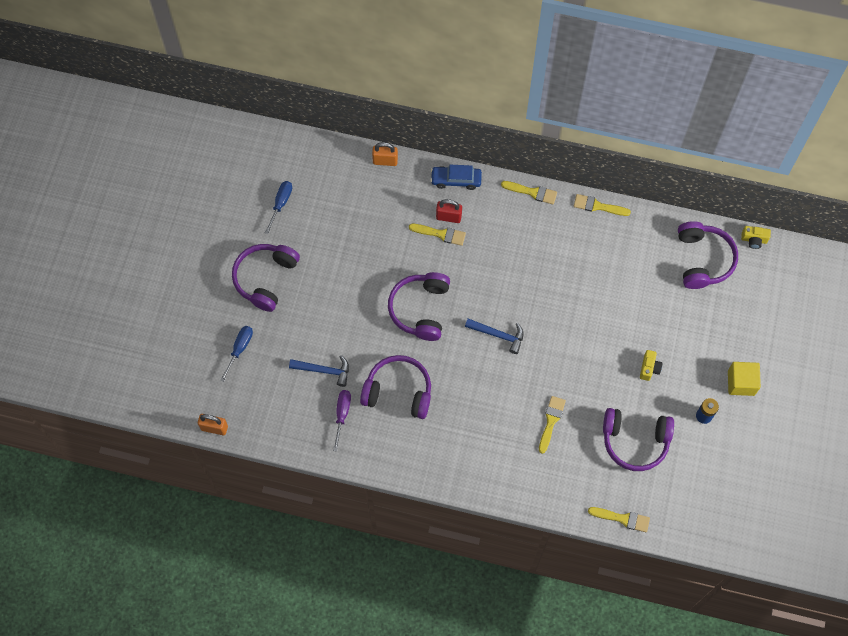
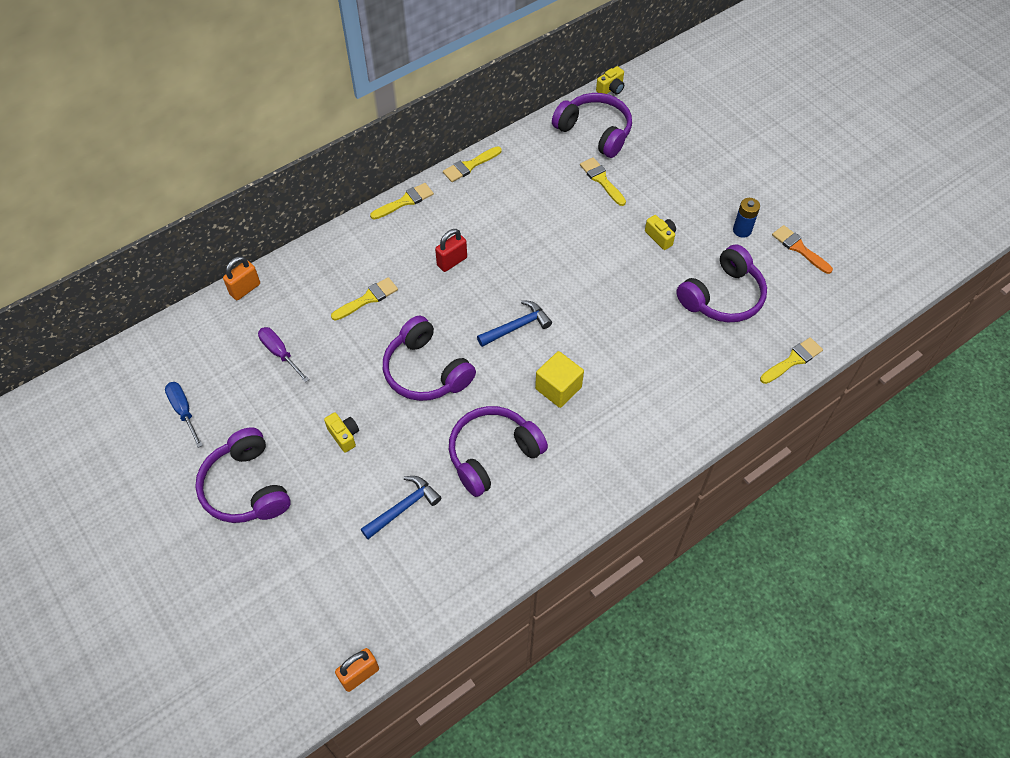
camera: 50 degrees left, 10 degrees down
(240, 348) = (296, 574): blue screwdriver -> none
(340, 301) = (344, 435): none -> yellow camera
(342, 414) = (468, 526): purple screwdriver -> purple screwdriver (279, 353)
(448, 217) = (358, 280): red padlock -> red padlock (452, 261)
(456, 180) = (328, 248): blue car -> none
(551, 421) = (644, 347): yellow brush -> yellow brush (601, 180)
(722, 463) = (799, 248): none -> orange brush
(741, 383) = (733, 184): yellow cube -> yellow cube (558, 388)

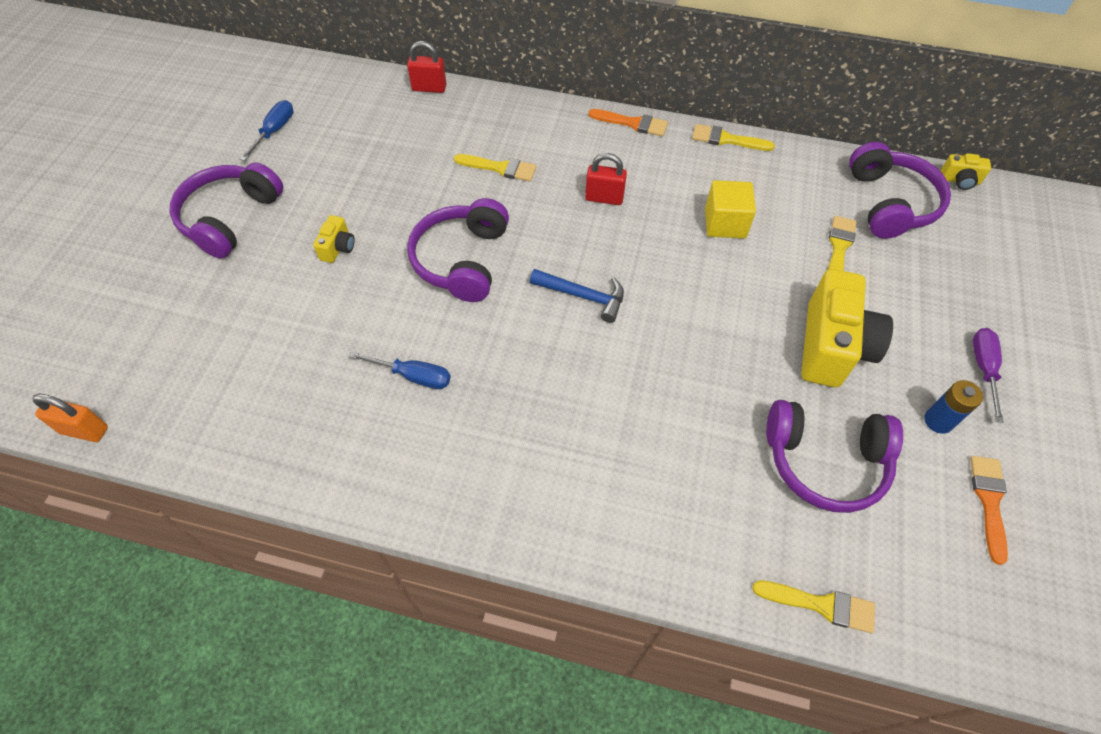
camera: 50 degrees right, 0 degrees up
(245, 289) = (429, 88): orange padlock -> red padlock
(279, 353) = (386, 149): purple screwdriver -> purple screwdriver (983, 368)
(403, 507) = (295, 343): blue hammer -> none
(405, 201) = (632, 123): yellow brush -> orange brush
(493, 454) = (414, 376): purple headphones -> blue screwdriver
(558, 388) = (544, 380): yellow cube -> yellow cube (725, 223)
(660, 237) = (832, 347): yellow camera -> yellow camera, size x2.23

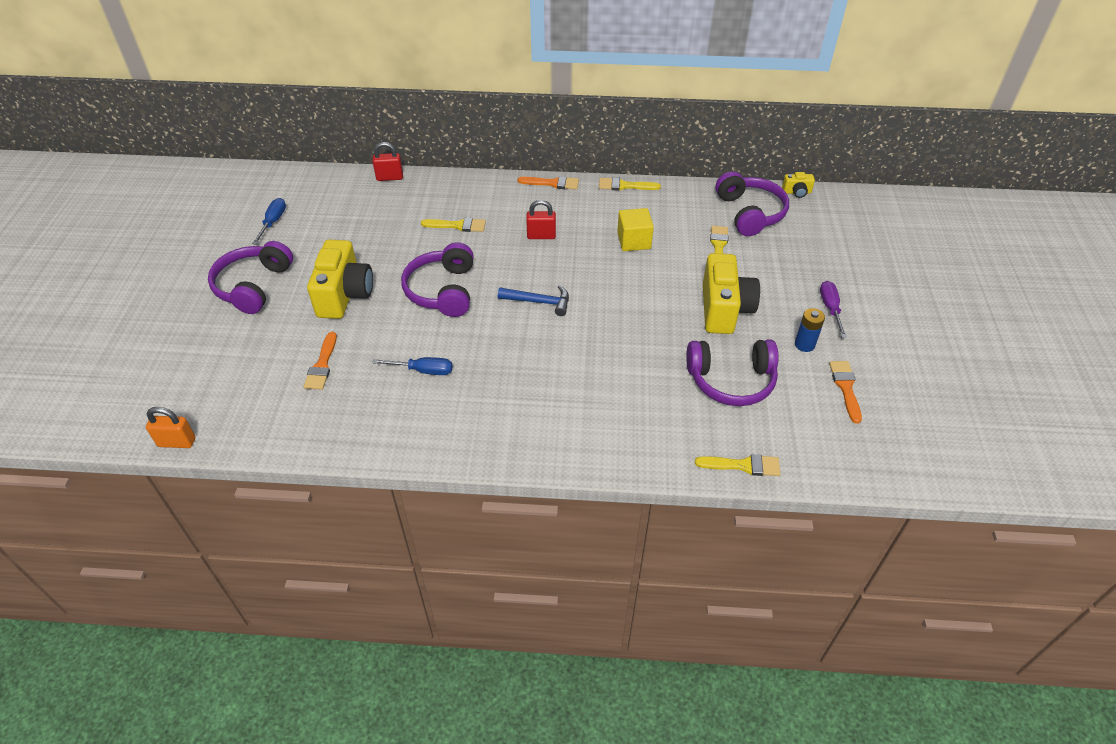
camera: 10 degrees left, 10 degrees down
(287, 346) = (322, 365): none -> orange brush
(338, 248) = (344, 295): yellow camera -> yellow camera, size x2.23

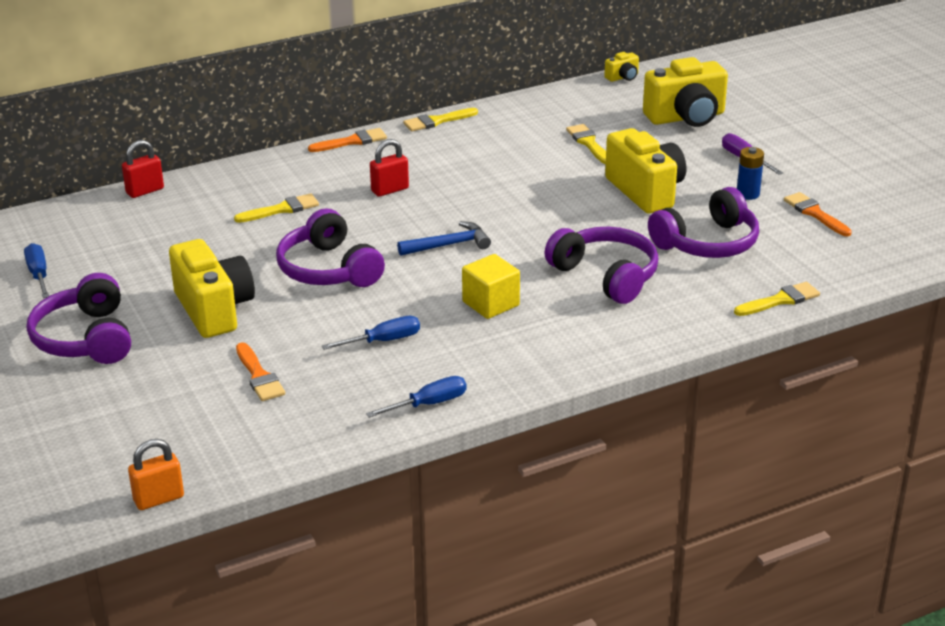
camera: 30 degrees left, 15 degrees down
(404, 443) = (429, 404): none -> blue screwdriver
(634, 241) = (496, 165): yellow cube -> yellow cube (490, 303)
(750, 213) = (593, 107): purple headphones -> purple headphones (606, 276)
(816, 249) = (686, 117): none -> yellow camera

